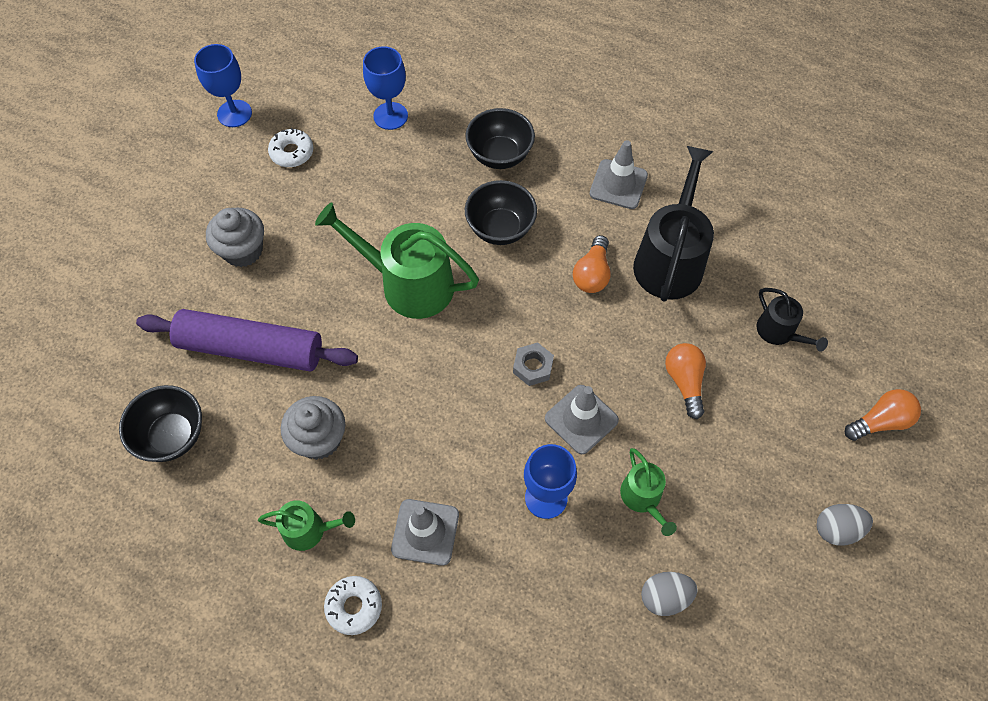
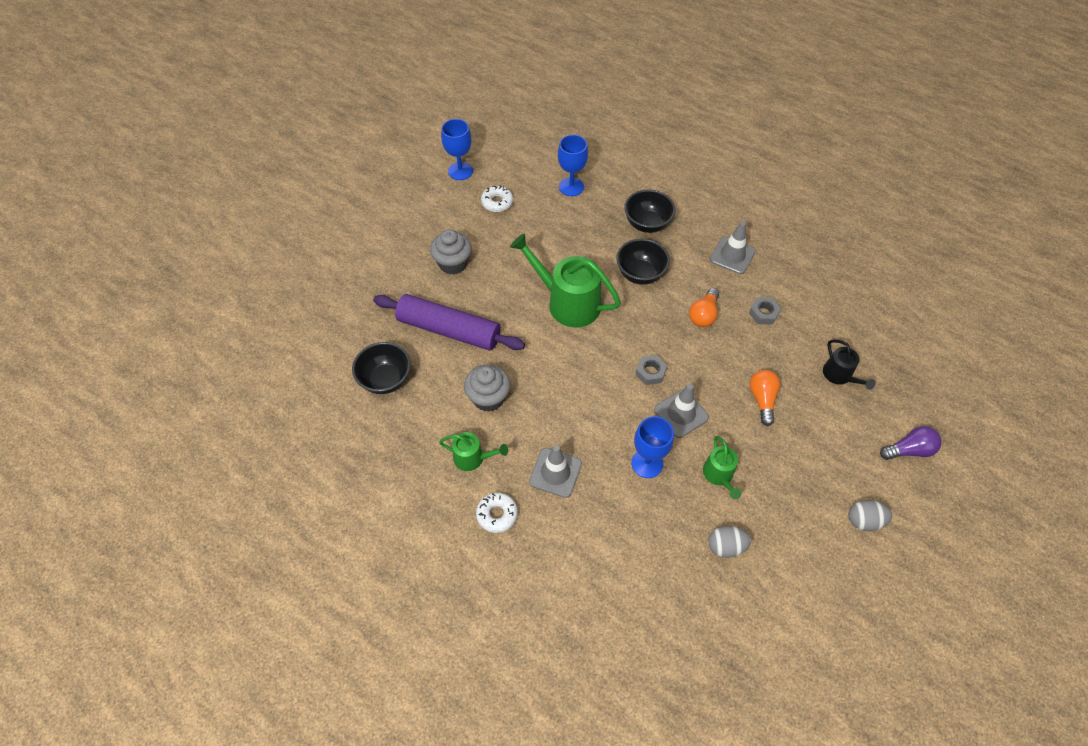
camera: 10 degrees right, 5 degrees down
(670, 260) = (763, 313): black watering can -> grey nut
(880, 421) = (908, 450): orange light bulb -> purple light bulb

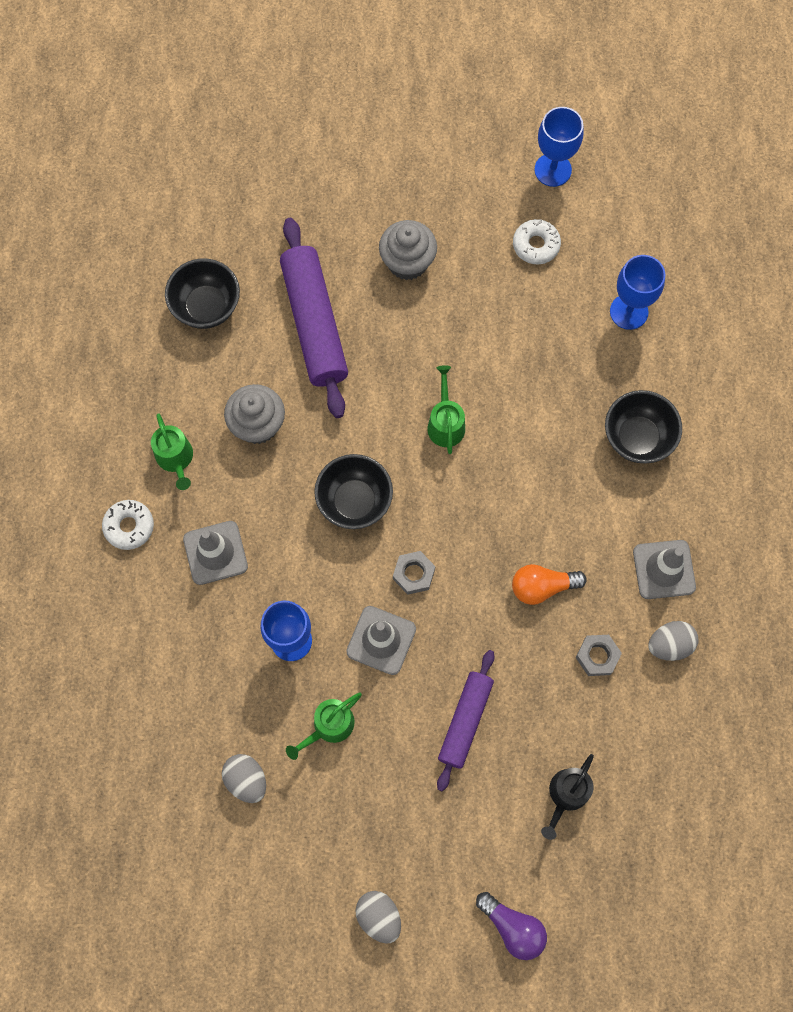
camera: 55 degrees right, 15 degrees up
(568, 303) = (445, 423): green watering can -> green watering can, size x0.52
(640, 274) = (550, 478): black bowl -> black bowl (354, 501)
(762, 399) = (465, 721): orange light bulb -> purple rolling pin
(778, 278) = (669, 644): none -> grey egg

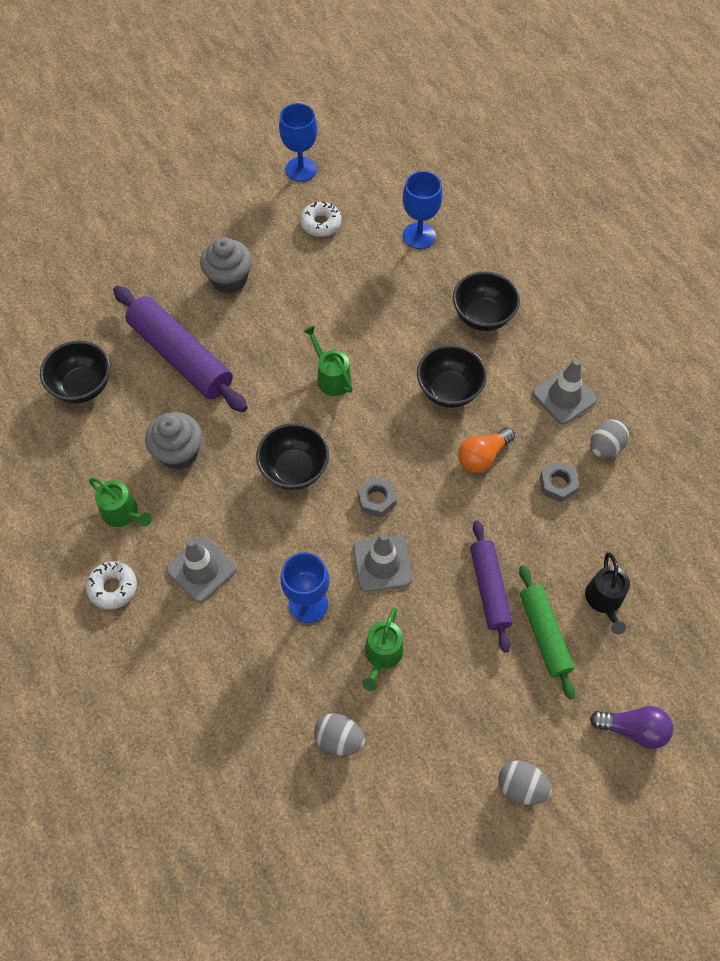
camera: 30 degrees left, 10 degrees down
(488, 793) = (544, 634): none -> green rolling pin
(552, 500) = (449, 390): none -> black bowl

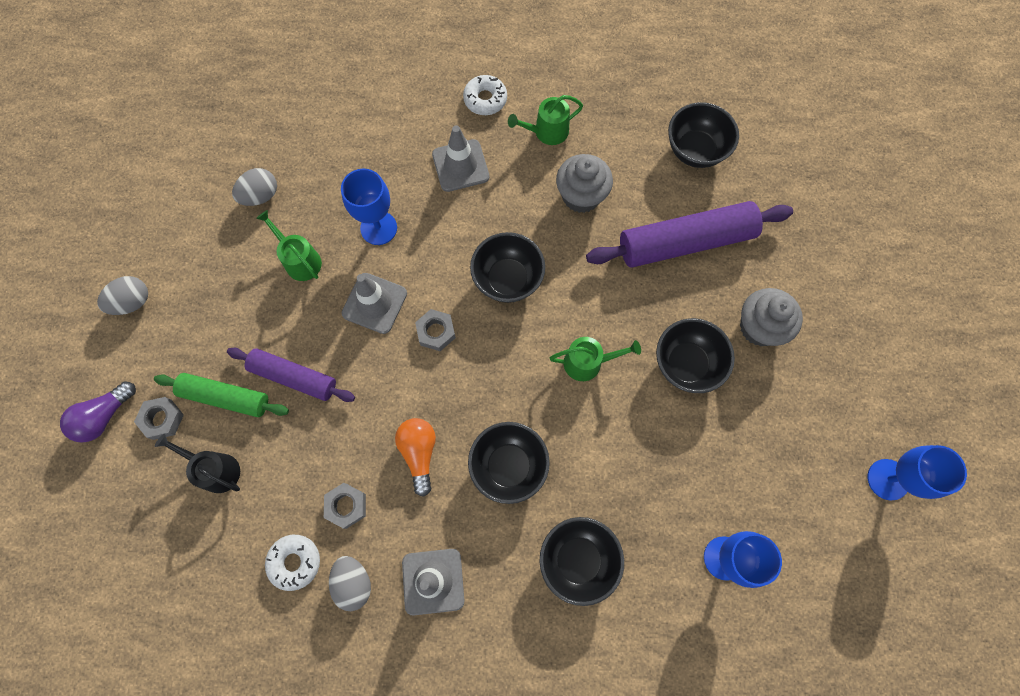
camera: 120 degrees right, 10 degrees up
(290, 313) = (686, 364): none -> black bowl
(321, 223) = (793, 458): white donut -> white donut (295, 562)
(599, 675) = (162, 419): none -> grey nut

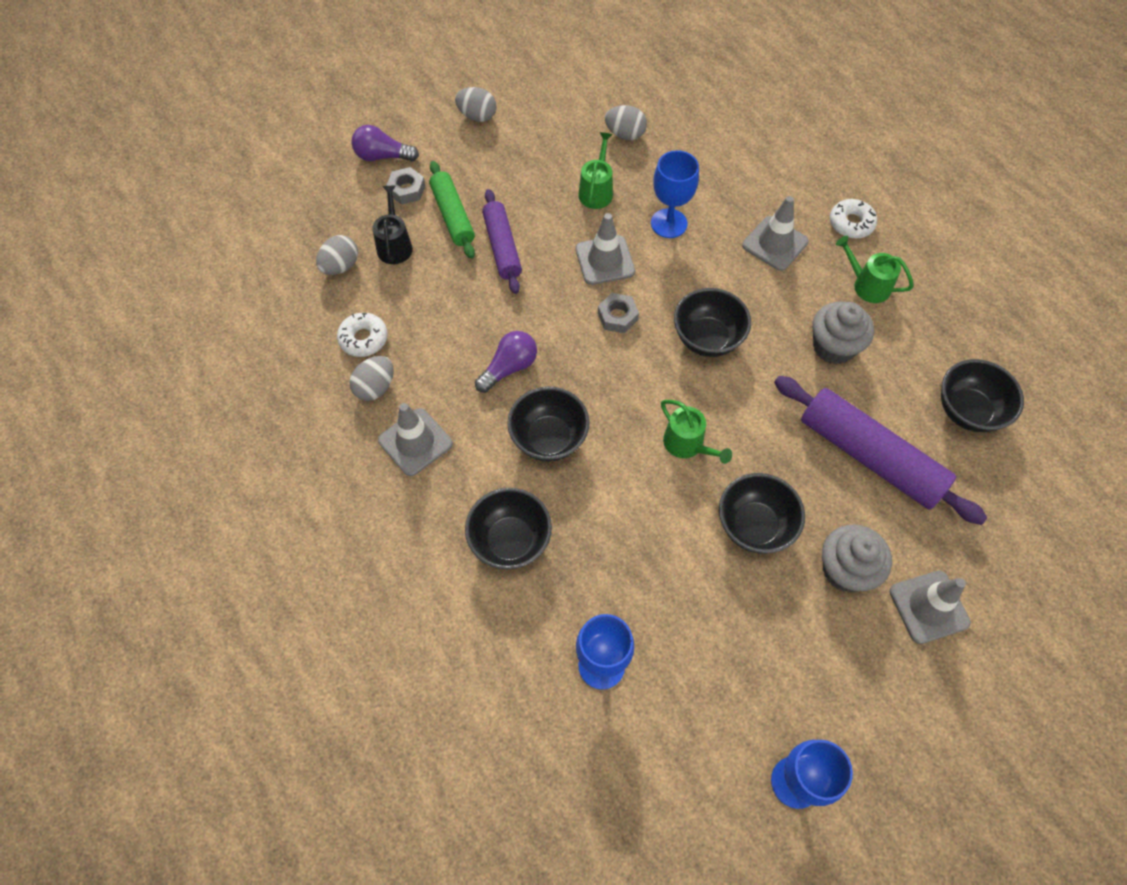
camera: 55 degrees right, 10 degrees down
(199, 534) = (340, 266): none -> grey egg
(346, 506) = (430, 345): grey nut -> none
(419, 453) = (509, 368): orange light bulb -> purple light bulb
(819, 294) = (928, 607): none -> grey traffic cone

